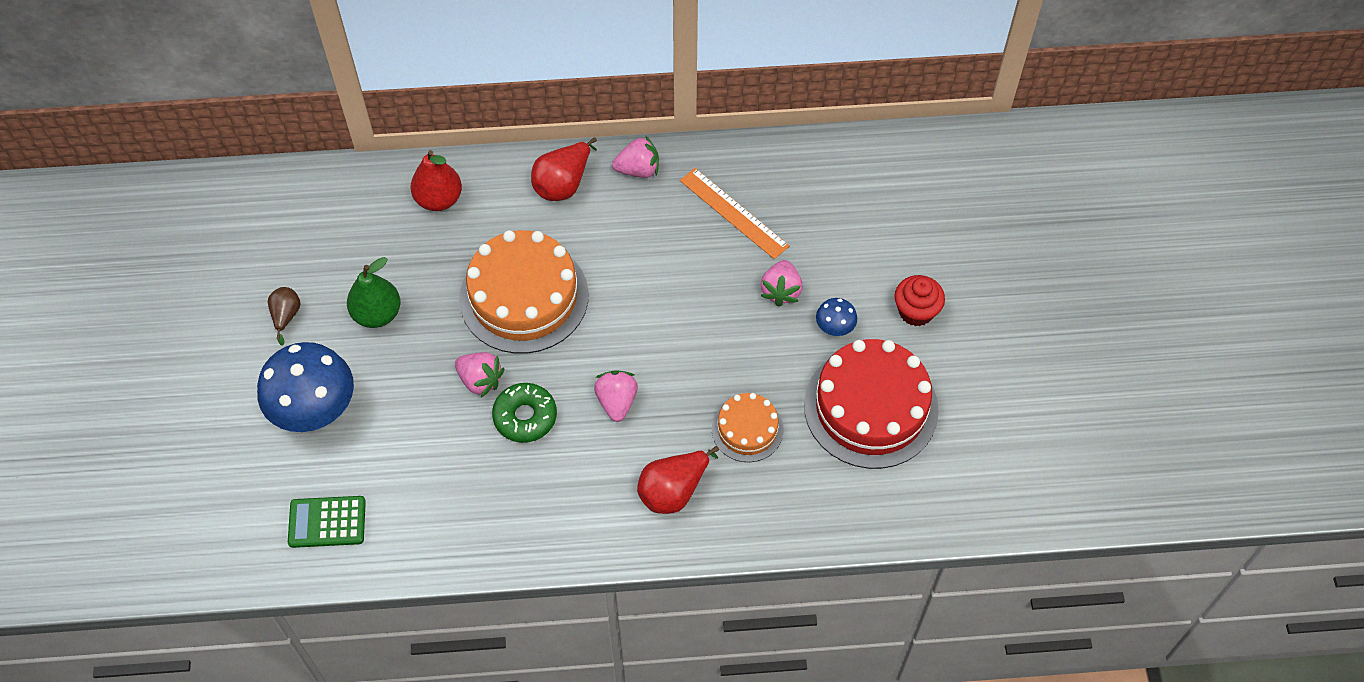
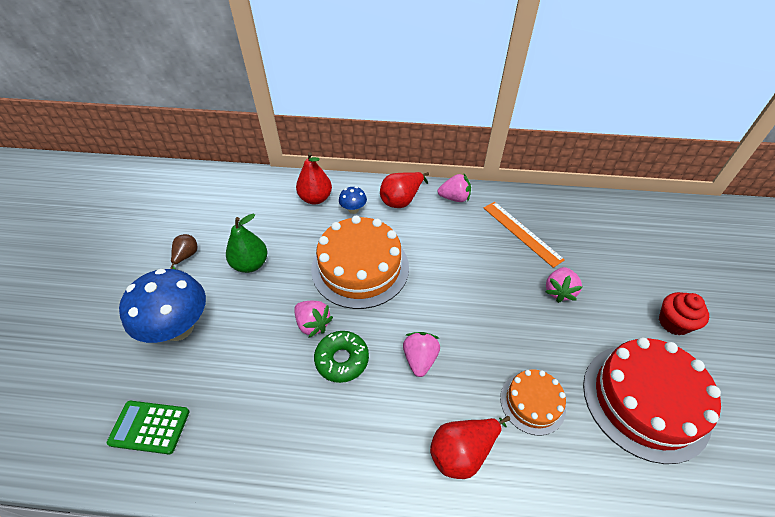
camera: 10 degrees right, 10 degrees down
(834, 328) = (605, 326): blue mushroom -> blue mushroom (353, 210)

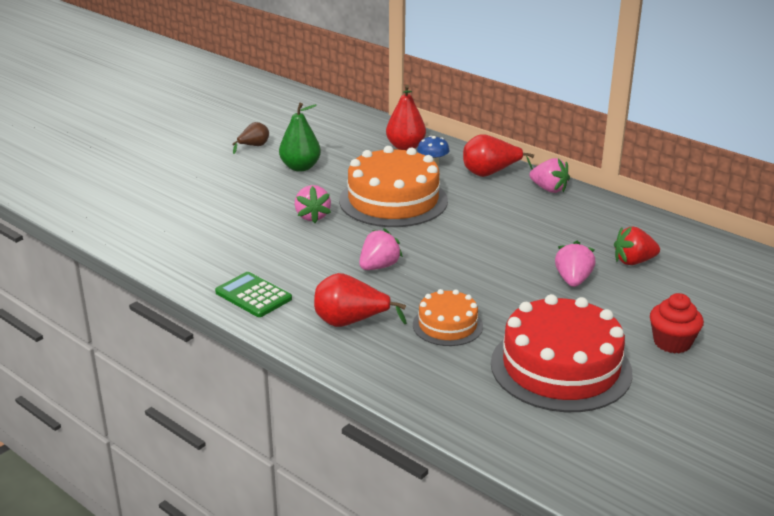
camera: 35 degrees right, 20 degrees down
(149, 427) = (138, 220): green calculator -> green calculator (253, 295)
(179, 328) = (207, 182): blue mushroom -> none
(342, 360) = (313, 242): green donut -> none
(522, 233) = (590, 233): orange ruler -> none
(559, 291) = (573, 280): pink strawberry -> pink strawberry turned 135 degrees clockwise
(573, 248) = (633, 261): none -> red strawberry

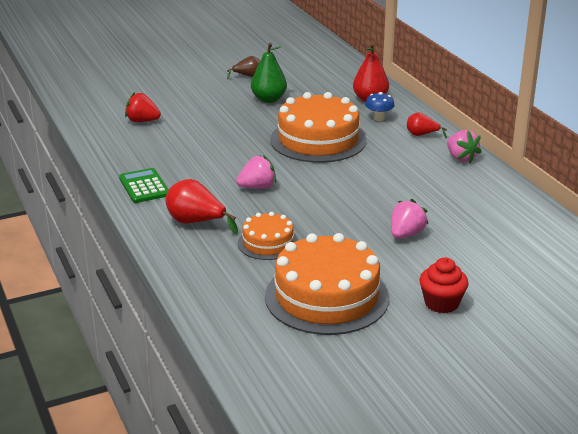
camera: 25 degrees right, 0 degrees up
(312, 216) = (242, 138): pink strawberry -> none
(490, 173) = (422, 135): red pear -> red pear, size x0.61
(560, 367) = (326, 297): red cake -> orange cake
(633, 261) = (475, 232): red strawberry -> red strawberry (142, 121)

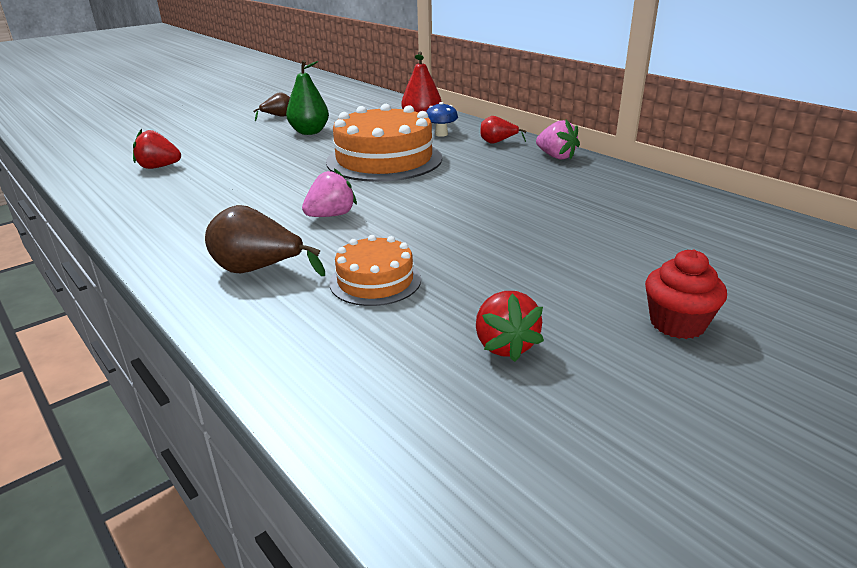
camera: 15 degrees left, 0 degrees up
(144, 186) = (170, 236): green calculator -> none
(196, 222) = (258, 270): red pear -> brown pear
(326, 297) = (504, 345): orange cake -> red strawberry
(406, 234) = (556, 241): pink strawberry -> none

